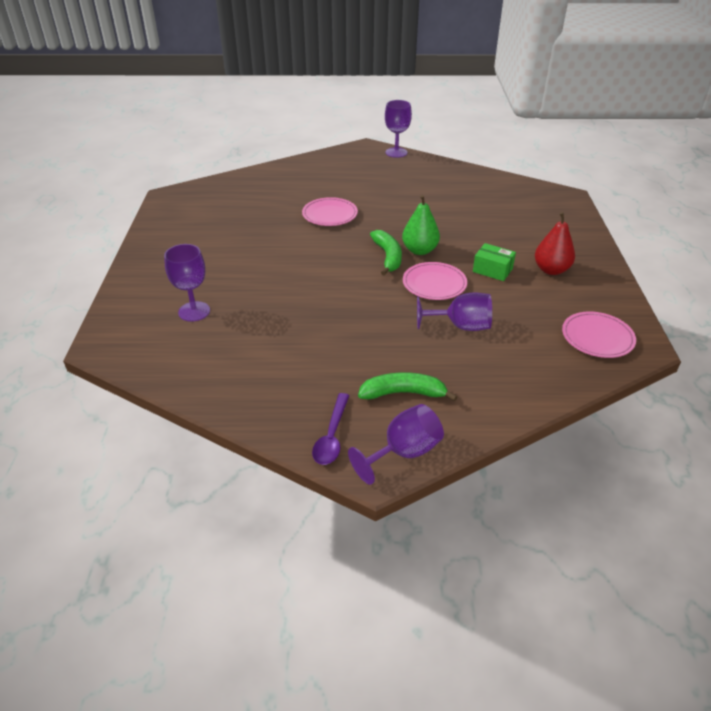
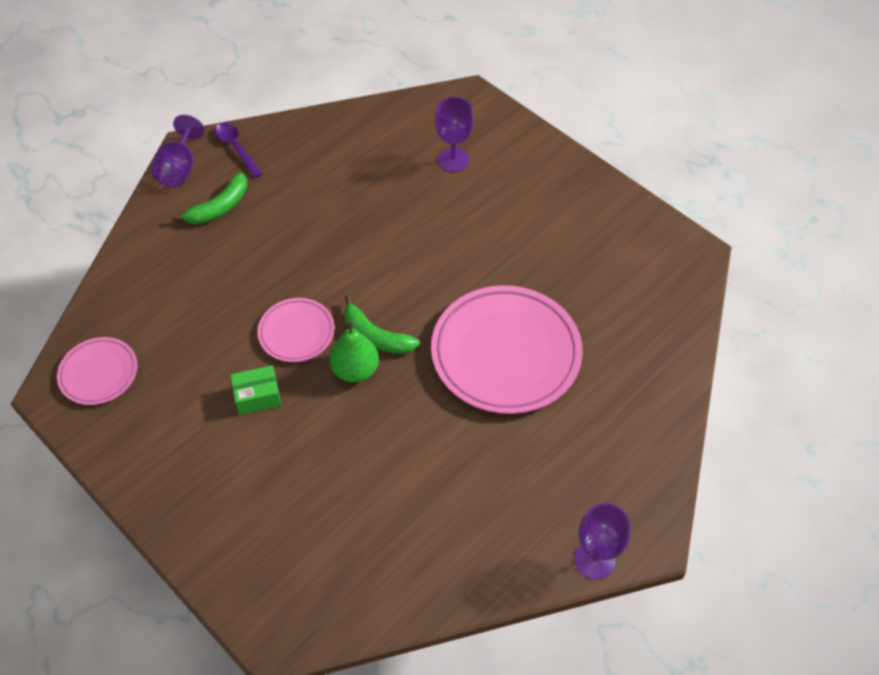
camera: 135 degrees right, 15 degrees up
(330, 215) = (506, 353): pink plate -> pink plate, size x1.93
(460, 326) = (229, 299): purple goblet -> none
(551, 270) = (198, 444): red pear -> none

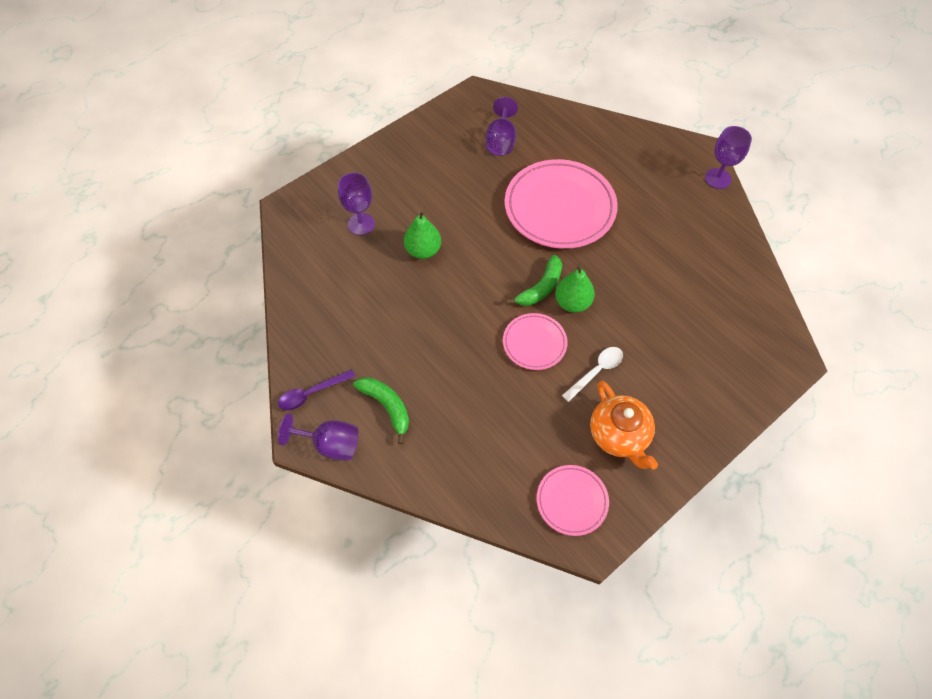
camera: 85 degrees left, 5 degrees up
(173, 420) = (619, 435): none -> orange teapot
(258, 396) = (596, 371): green box -> white spoon
(421, 218) = (423, 250): none -> green pear
(611, 283) = (501, 141): none -> purple goblet

